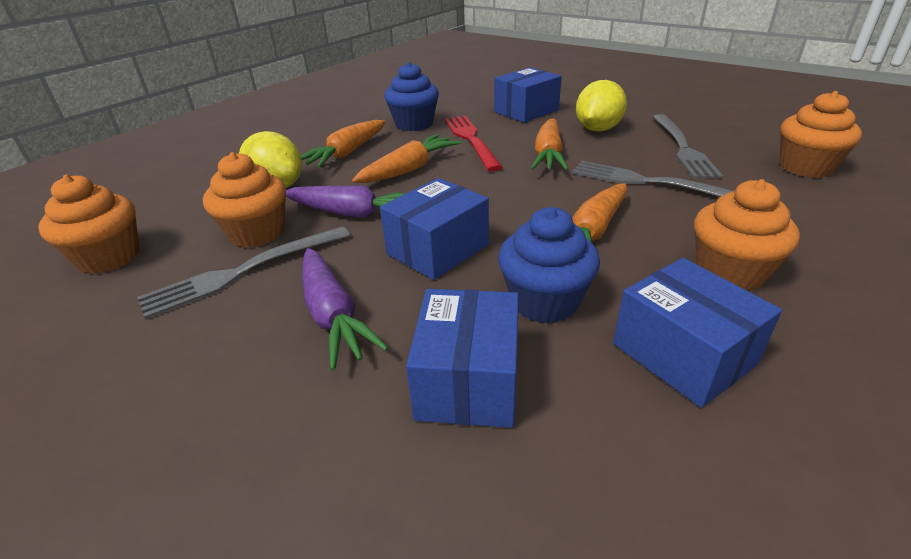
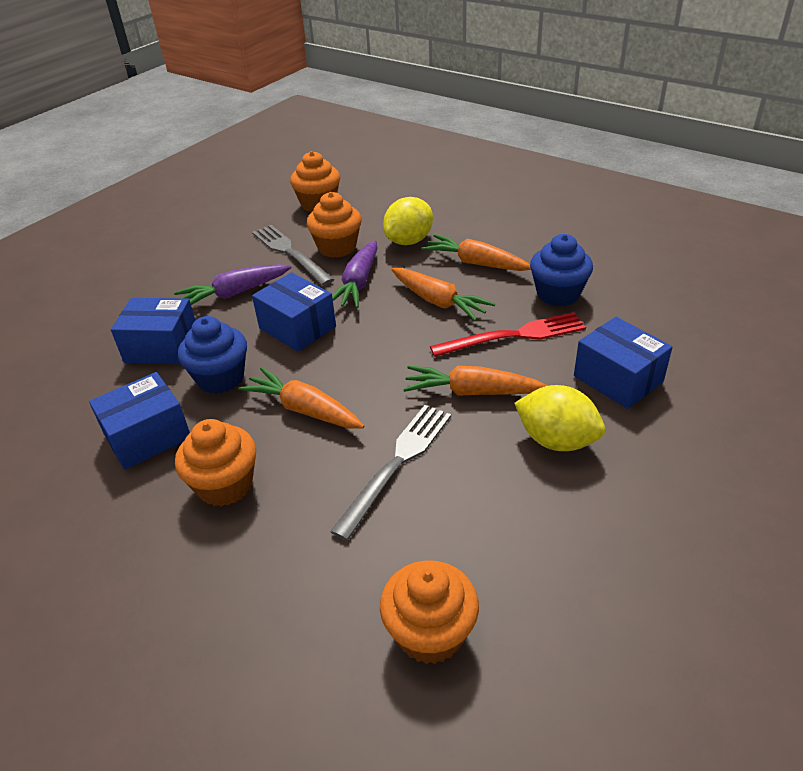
camera: 90 degrees right, 5 degrees up
(682, 148) = (495, 514): grey fork -> none

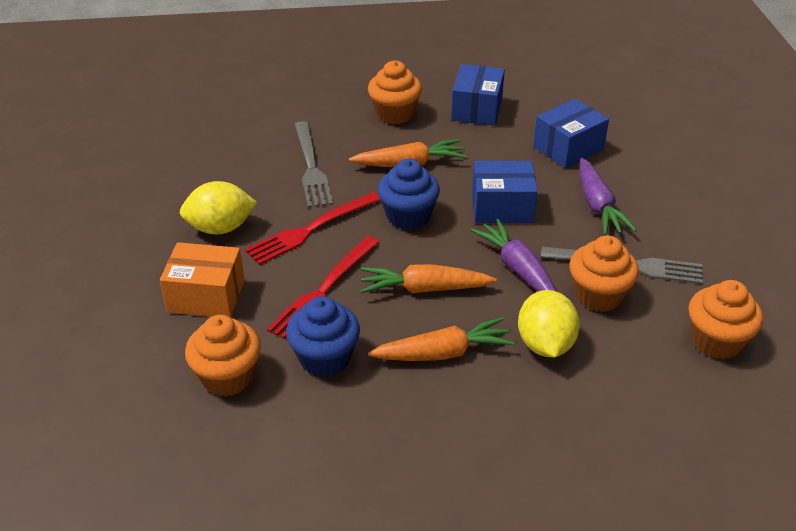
camera: 135 degrees right, 0 degrees up
(220, 378) = (493, 152): blue cupcake -> blue cupcake (408, 216)
(234, 293) = (598, 206): purple carrot -> purple carrot turned 150 degrees clockwise
(430, 633) = (215, 119): orange cupcake -> orange cupcake (228, 377)
(471, 392) = (311, 229): orange carrot -> red fork
(618, 379) = (206, 296): blue box -> orange box

